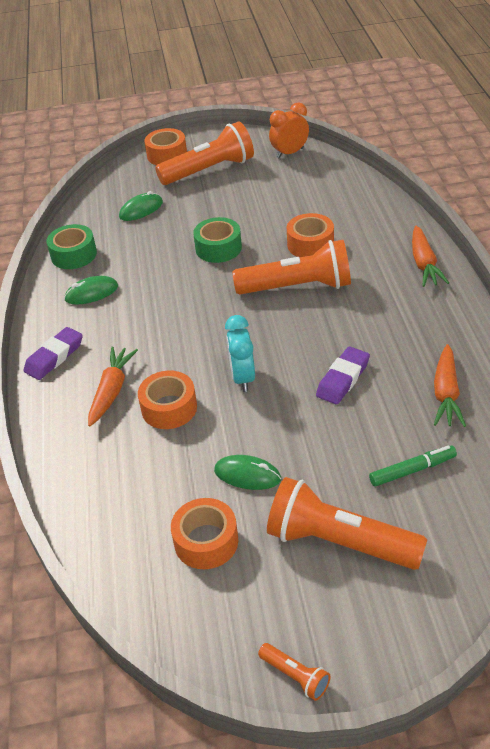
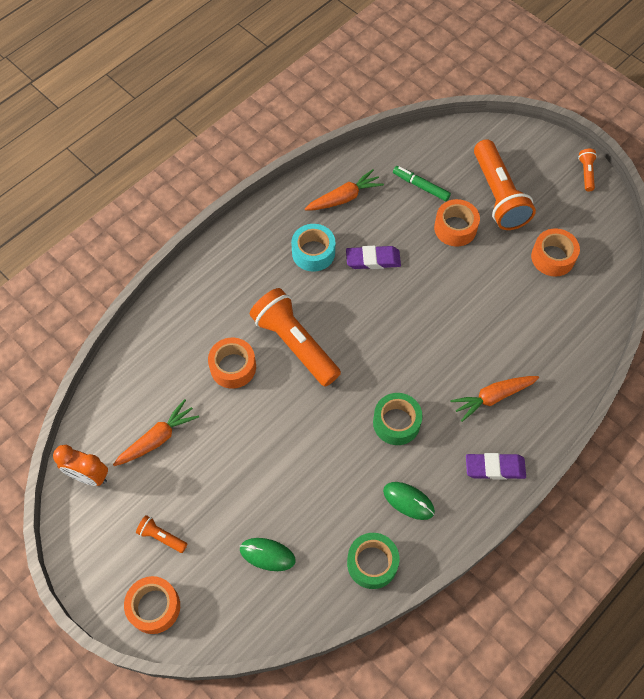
camera: 130 degrees left, 20 degrees up
(169, 408) = (478, 347): orange tape -> orange tape (455, 228)
(209, 170) = (161, 537): orange flashlight -> orange flashlight, size x0.44
(218, 248) = (283, 438): green tape -> green tape (396, 422)
(243, 378) = (416, 320): turquoise clock -> none
(247, 475) = (492, 266): green mouse -> none
(390, 339) = (313, 252): none -> turquoise tape
(424, 264) = (210, 272): orange carrot -> orange carrot (157, 438)

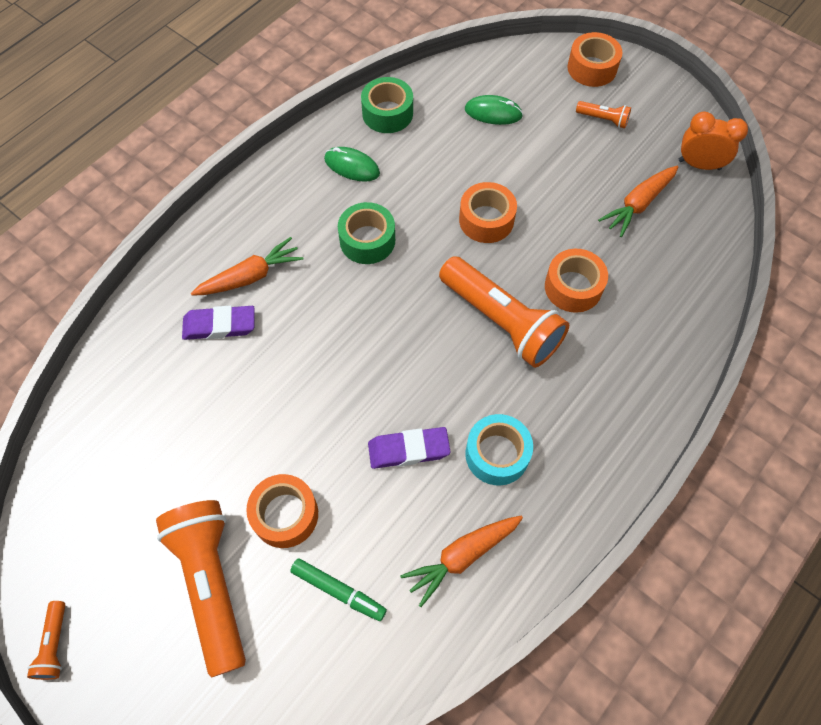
camera: 175 degrees right, 0 degrees up
(495, 468) = (256, 203): purple eraser -> purple eraser (219, 325)
(553, 257) = (142, 476): orange tape -> orange tape (486, 220)

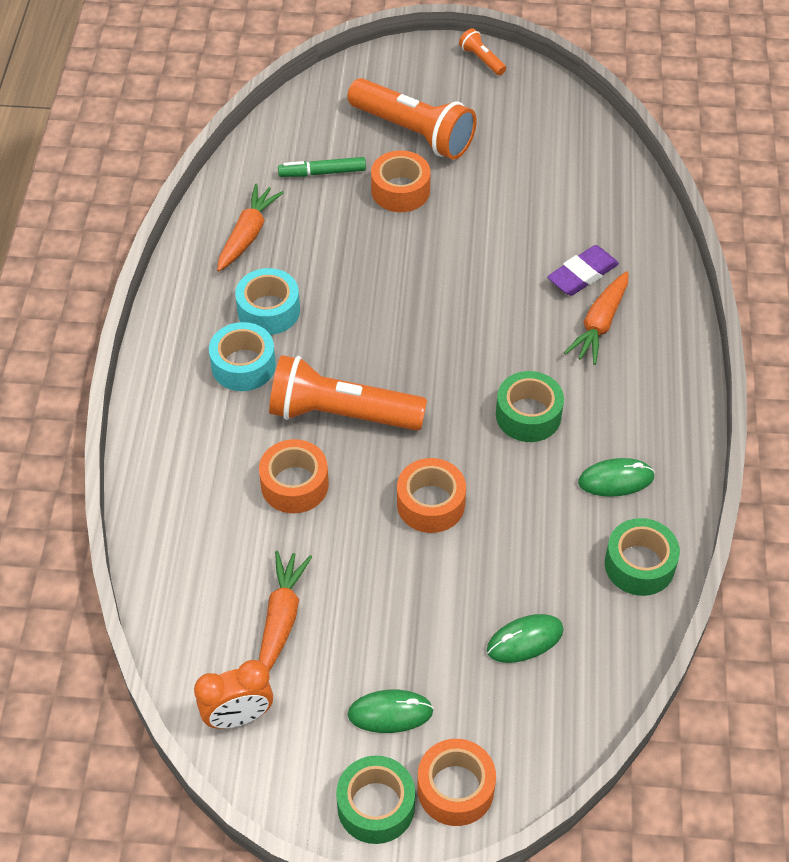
camera: 145 degrees right, 10 degrees down
(408, 450) = (343, 276): purple eraser -> none
(552, 412) = (243, 365): none -> turquoise tape
(603, 119) = (390, 713): orange flashlight -> green mouse
(642, 83) = (376, 806): none -> green tape

